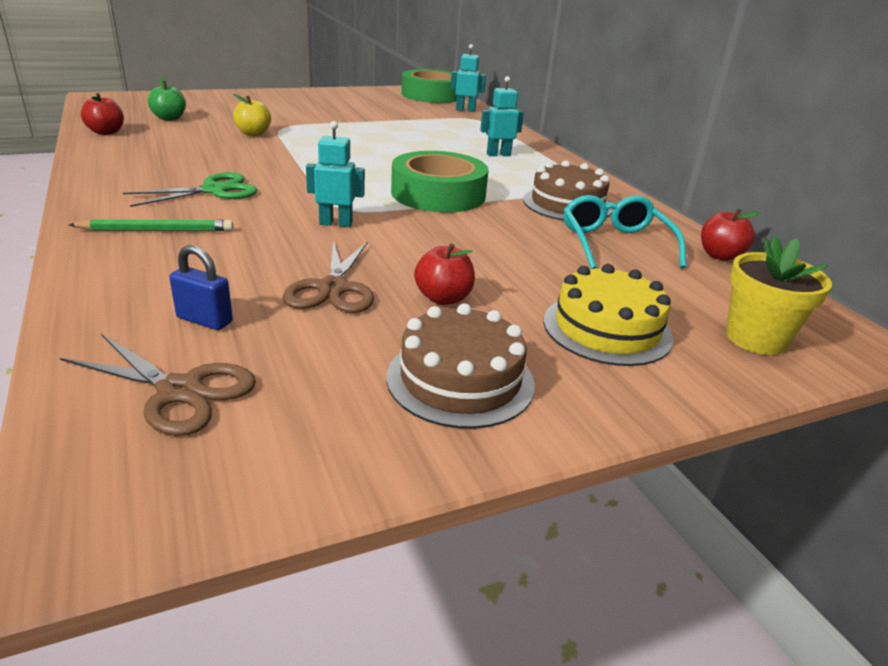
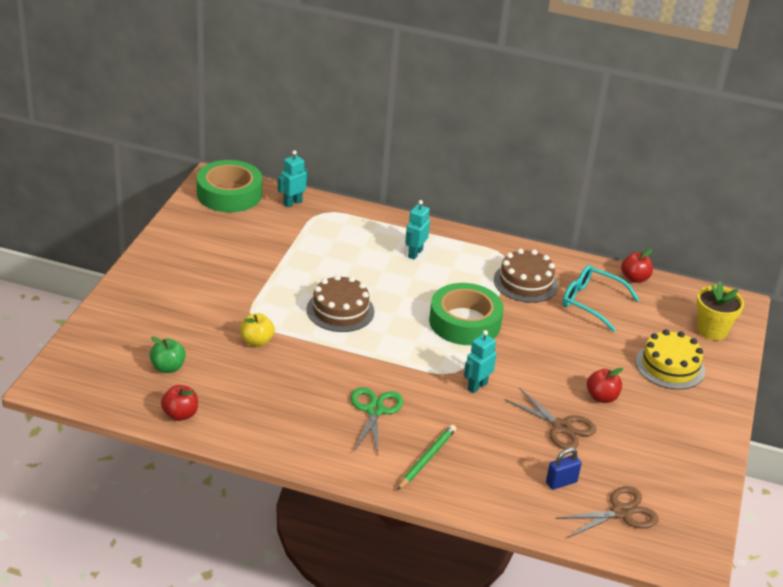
camera: 50 degrees left, 5 degrees up
(460, 380) = (674, 432): brown cake -> brown cake (340, 310)

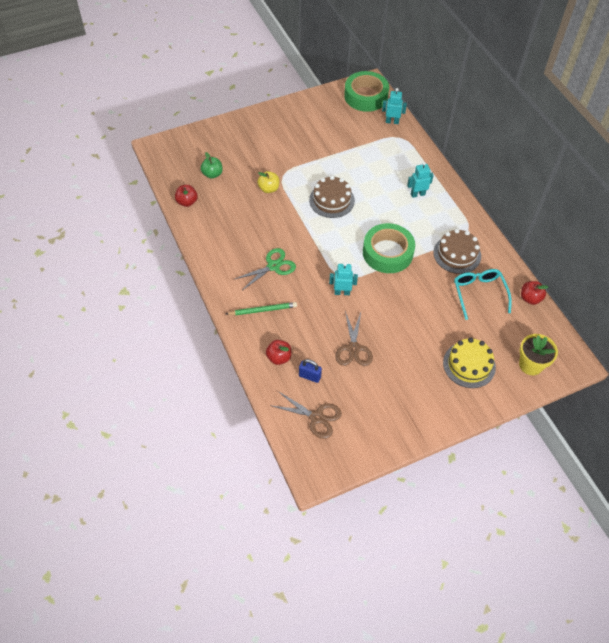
camera: 50 degrees right, 20 degrees up
(601, 397) = (400, 350): red apple -> red apple (279, 357)

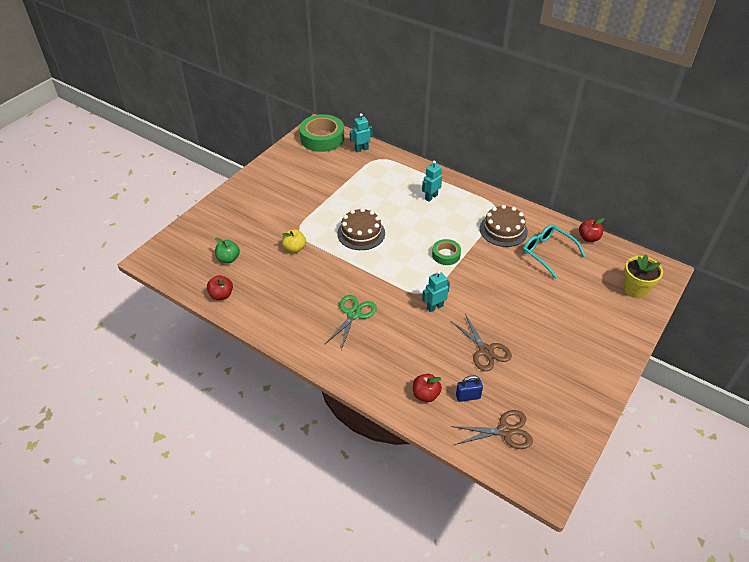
camera: 30 degrees left, 10 degrees down
(262, 310) = (375, 359): green pencil -> none
(387, 253) = (446, 255): green tape -> green tape, size x0.54
(469, 365) = (590, 314): yellow cake -> none

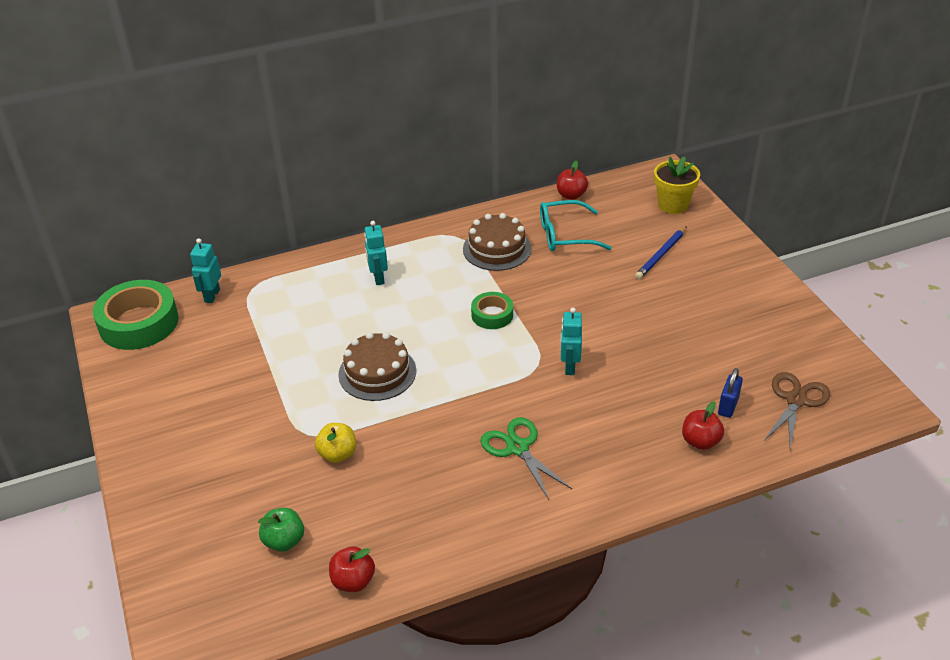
camera: 55 degrees left, 5 degrees down
(485, 351) = (671, 358): brown scissors -> none
(577, 305) = (661, 255): none -> blue pencil

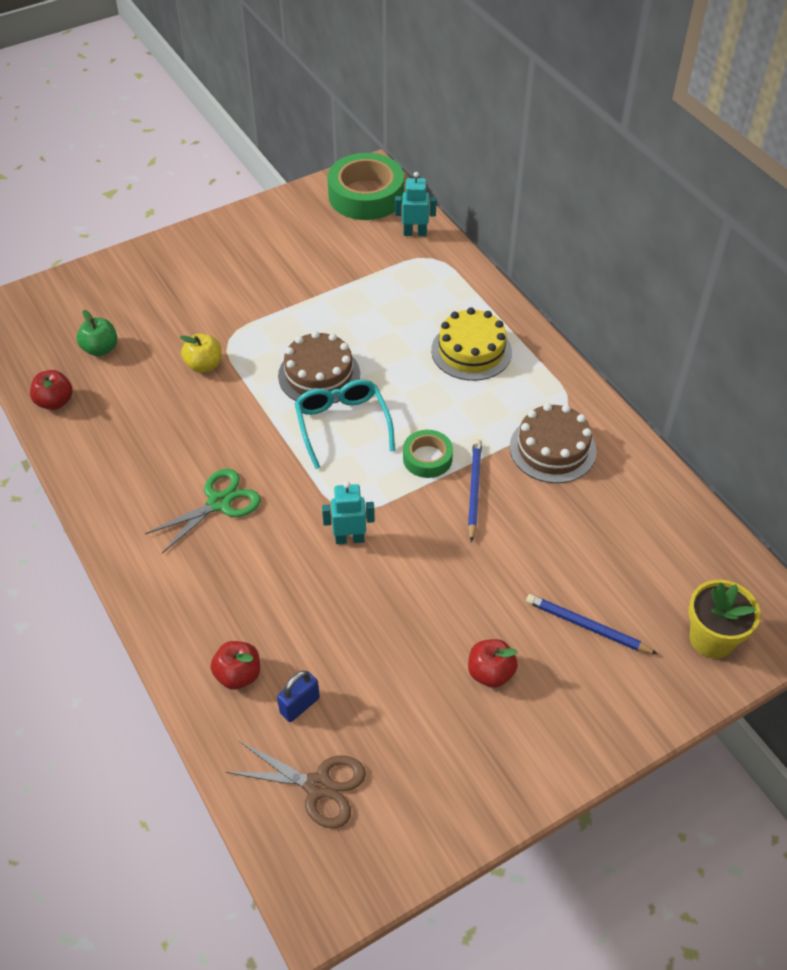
camera: 80 degrees right, 10 degrees up
(378, 278) = (471, 351): turquoise robot -> yellow cake
(530, 293) = (474, 490): none -> blue pencil
(565, 235) = (600, 515): turquoise glasses -> turquoise glasses (342, 424)
(571, 195) = (693, 515): red apple -> red apple (490, 673)
(728, 406) = (299, 705): blue padlock -> blue padlock turned 60 degrees counterclockwise

